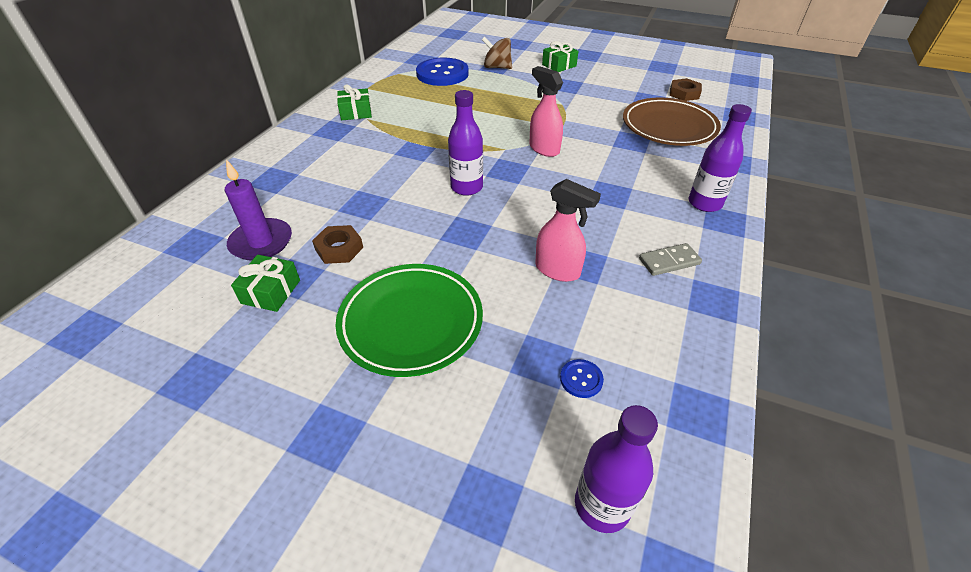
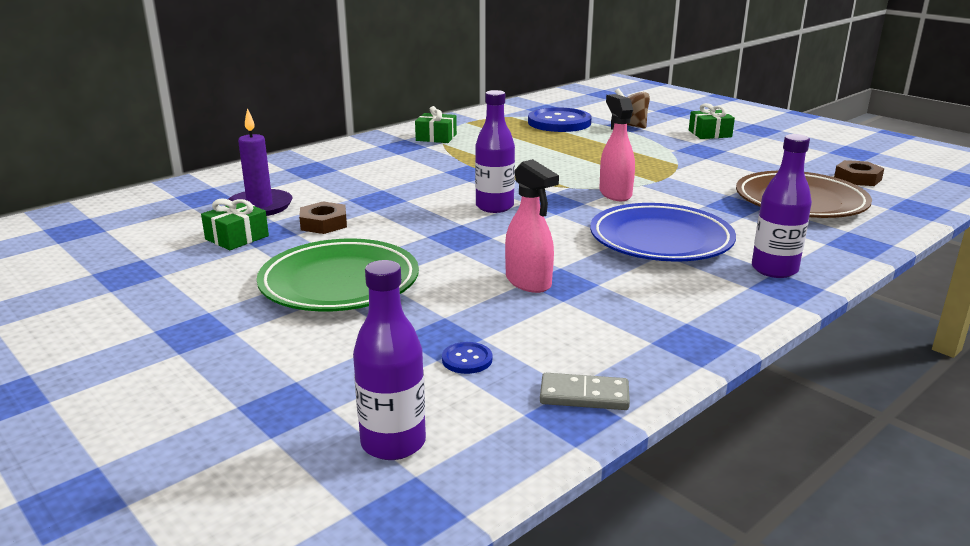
camera: 25 degrees right, 20 degrees down
(612, 193) = (660, 240): none -> blue plate
(669, 261) = (670, 303): grey domino -> grey domino (584, 395)

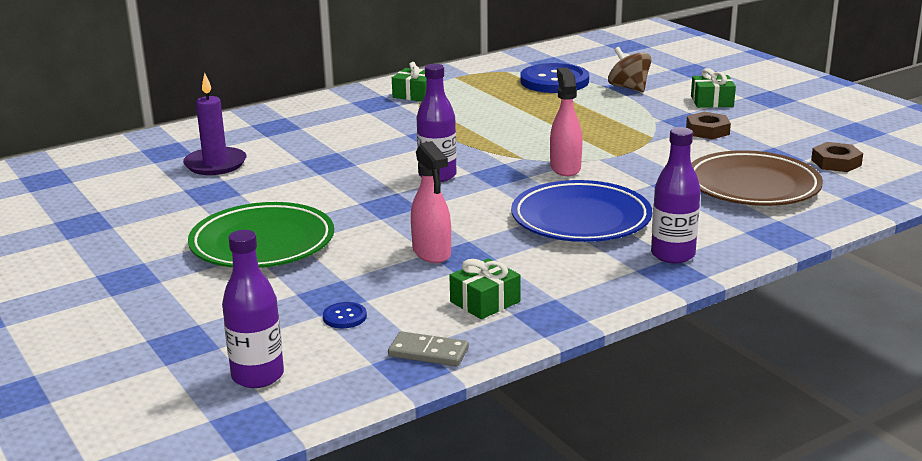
camera: 10 degrees right, 0 degrees up
(237, 237) = (186, 195): green gift -> green gift (485, 302)
(324, 223) = (268, 185): brown nut -> brown nut (707, 131)

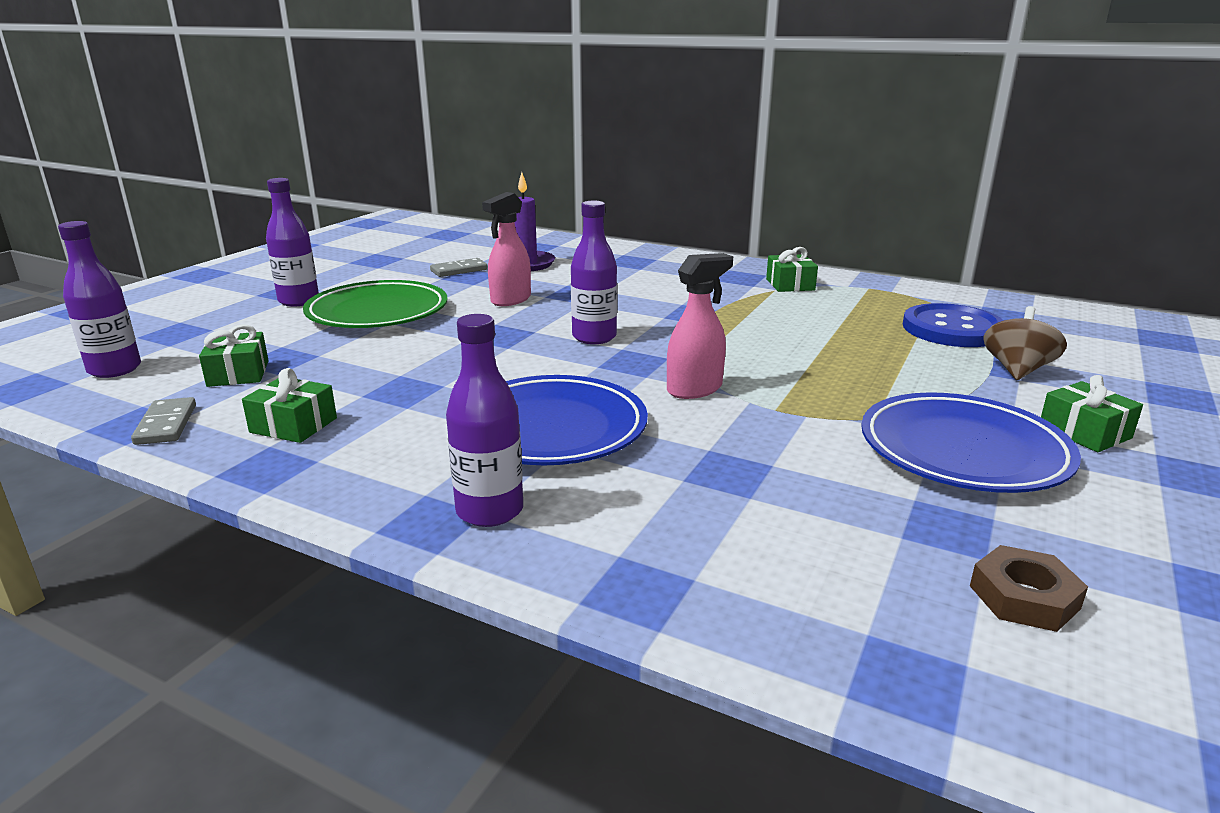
camera: 60 degrees right, 0 degrees up
(169, 275) = (299, 301): none -> purple bottle
(187, 193) = (459, 270): none -> grey domino
(344, 317) = (238, 373): blue button -> green gift
(432, 253) = (401, 376): pink spray bottle -> pink spray bottle (510, 300)
(707, 131) = (963, 451): brown nut -> blue plate
(752, 186) = (801, 529): brown plate -> none

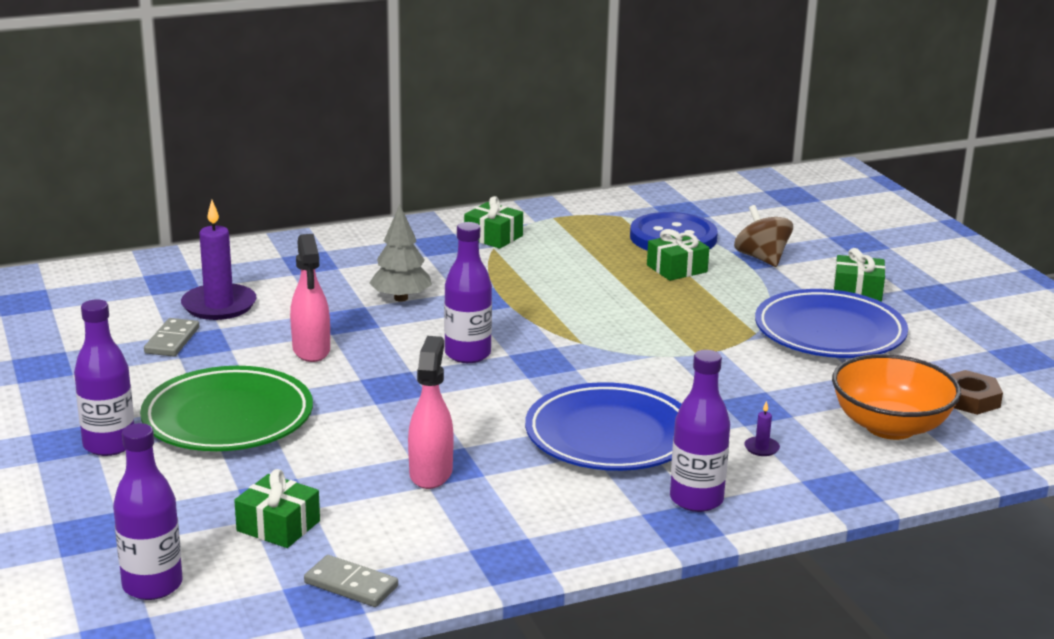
camera: 50 degrees left, 0 degrees up
(293, 425) = (445, 530): green gift -> green gift (677, 268)
(636, 294) = (401, 298): none -> grey tree
(651, 506) = (761, 448): none -> purple candle
(695, 389) = (626, 363): pink spray bottle -> pink spray bottle (431, 473)
(840, 565) = (890, 427): none -> orange bowl

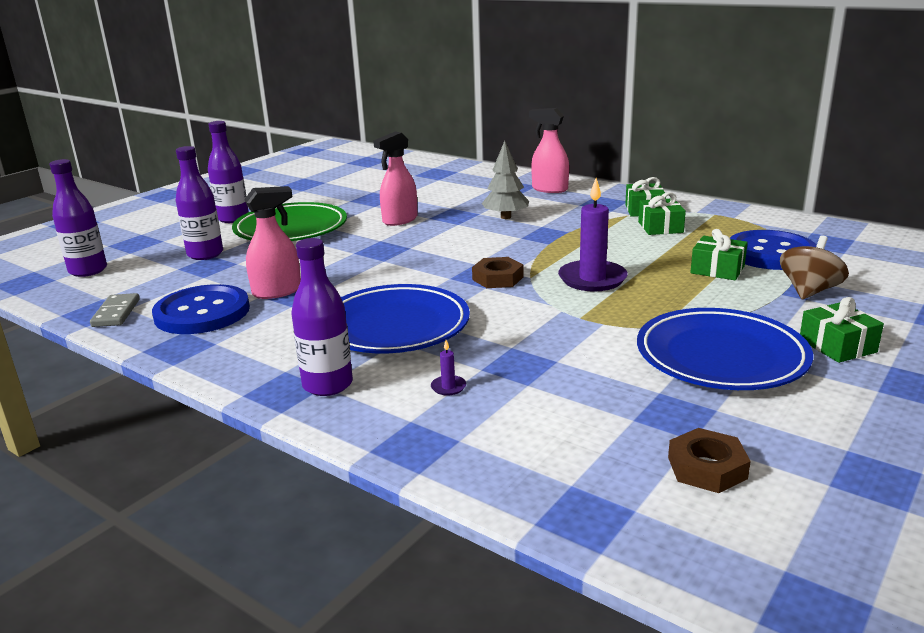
camera: 60 degrees right, 0 degrees up
(172, 340) = (366, 193): grey domino -> none
(219, 305) = (423, 188): purple candle -> purple candle (592, 279)
(278, 526) = (175, 276): green gift -> green gift (660, 227)
(352, 250) = (549, 189): none -> pink spray bottle
(430, 529) = (202, 312): none -> blue button
(467, 354) = (456, 253): purple bottle -> purple bottle (205, 254)
(563, 357) = (497, 278): none -> brown nut
(890, 427) = (574, 437): orange bowl -> none

